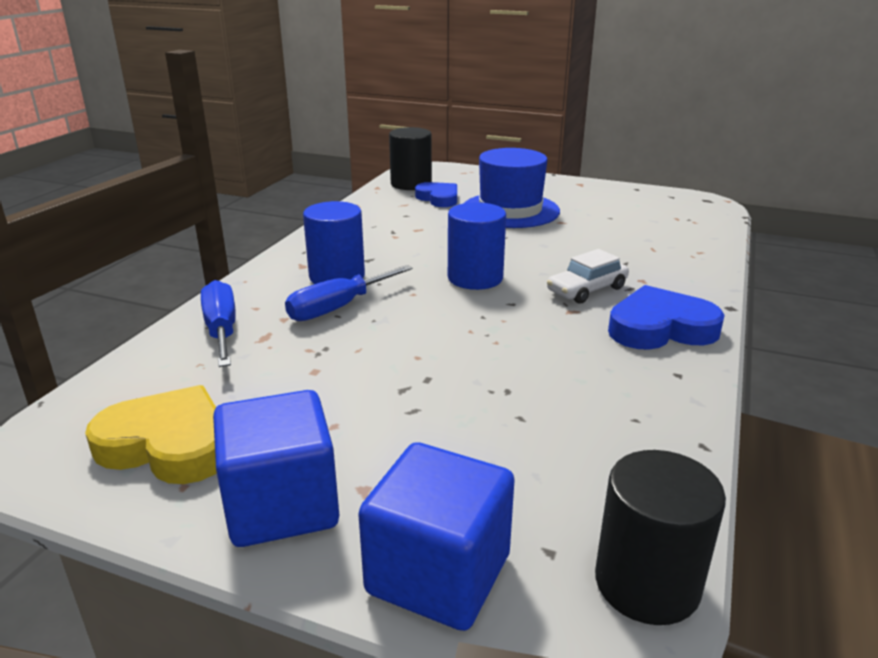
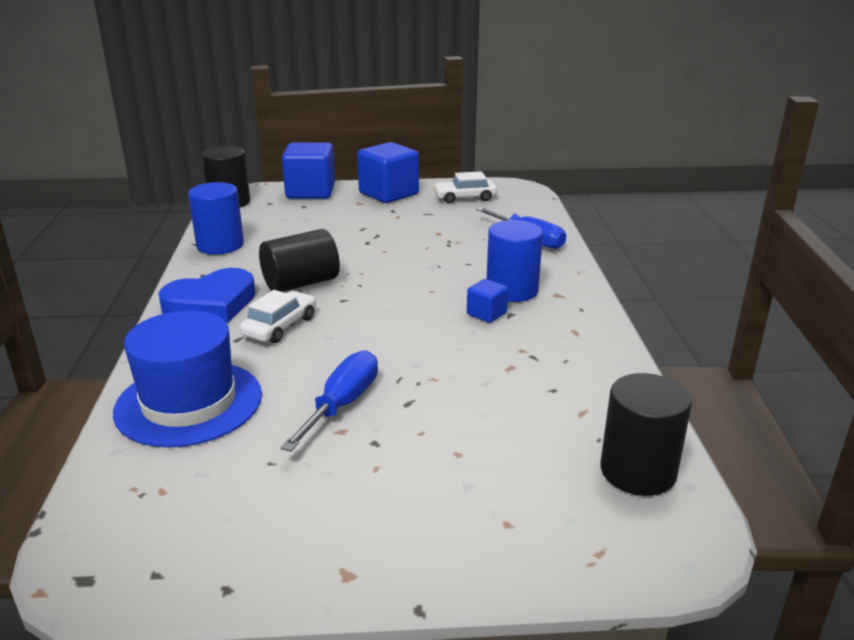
camera: 155 degrees right, 0 degrees up
(168, 444) = (465, 198): yellow heart -> white car
(338, 308) = (475, 267): blue screwdriver -> blue screwdriver (342, 404)
(388, 263) = (486, 314): none -> blue cube
(438, 198) = (551, 440): blue heart -> none
(475, 278) = (391, 316): blue cylinder -> blue cylinder (220, 245)
(510, 210) = (426, 438): blue hat -> blue hat (189, 403)
(550, 331) = (301, 283): none -> black cylinder

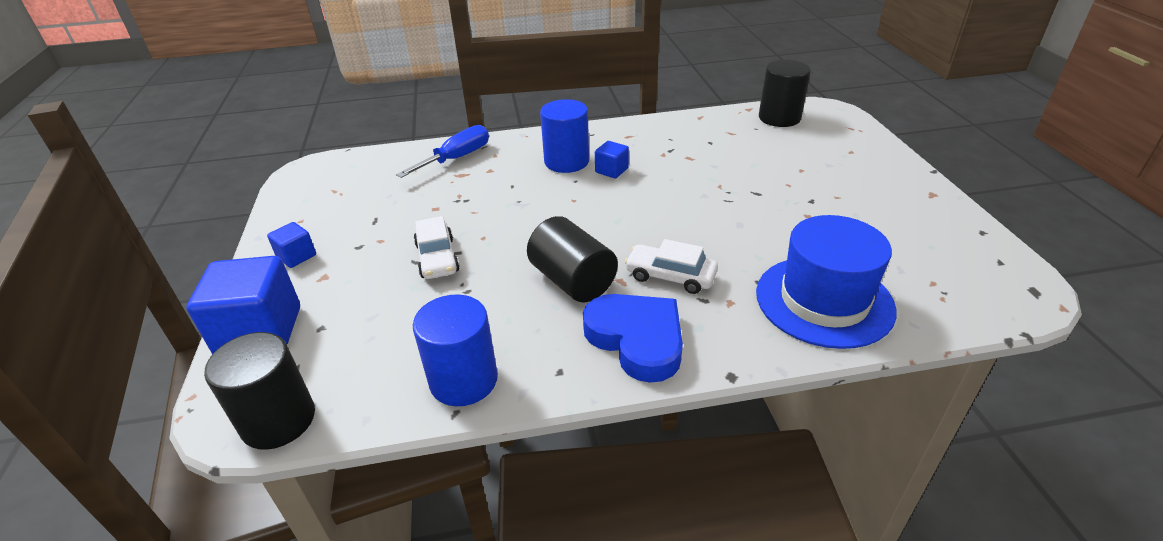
camera: 95 degrees left, 10 degrees up
(342, 404) = (777, 220): blue screwdriver -> none
(388, 194) = (296, 256): blue cube -> blue cube, size x0.49
(465, 198) = (331, 199): white car -> white car (437, 258)

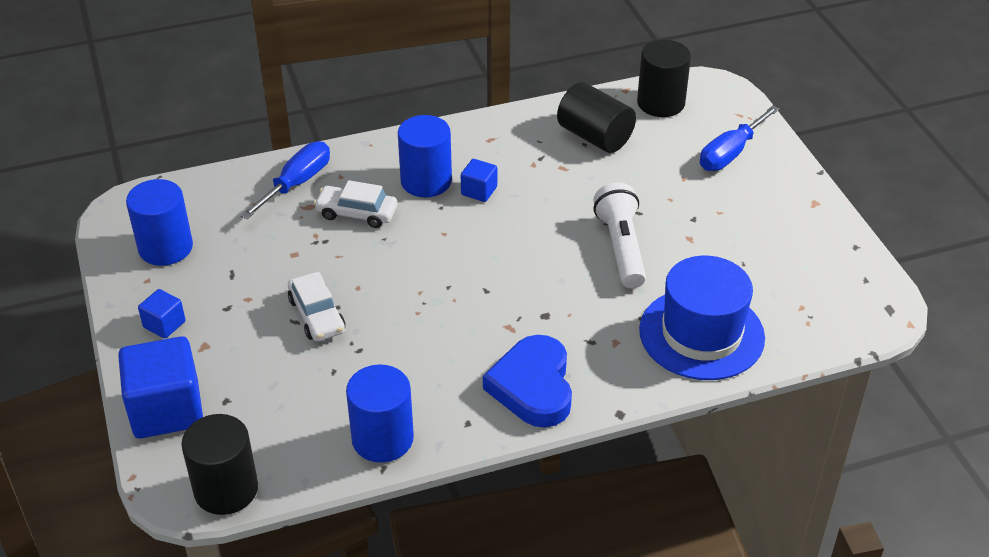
camera: 10 degrees left, 5 degrees up
(328, 197) = (165, 248): none -> blue cylinder
(573, 281) = (462, 331): black cylinder -> black cylinder (595, 136)
(637, 339) = (533, 386): blue heart -> blue heart turned 135 degrees counterclockwise
(670, 276) = (557, 318): white car -> white car (357, 213)
(740, 220) = (621, 248): none -> white flashlight
(844, 154) = (730, 153): none -> blue screwdriver

